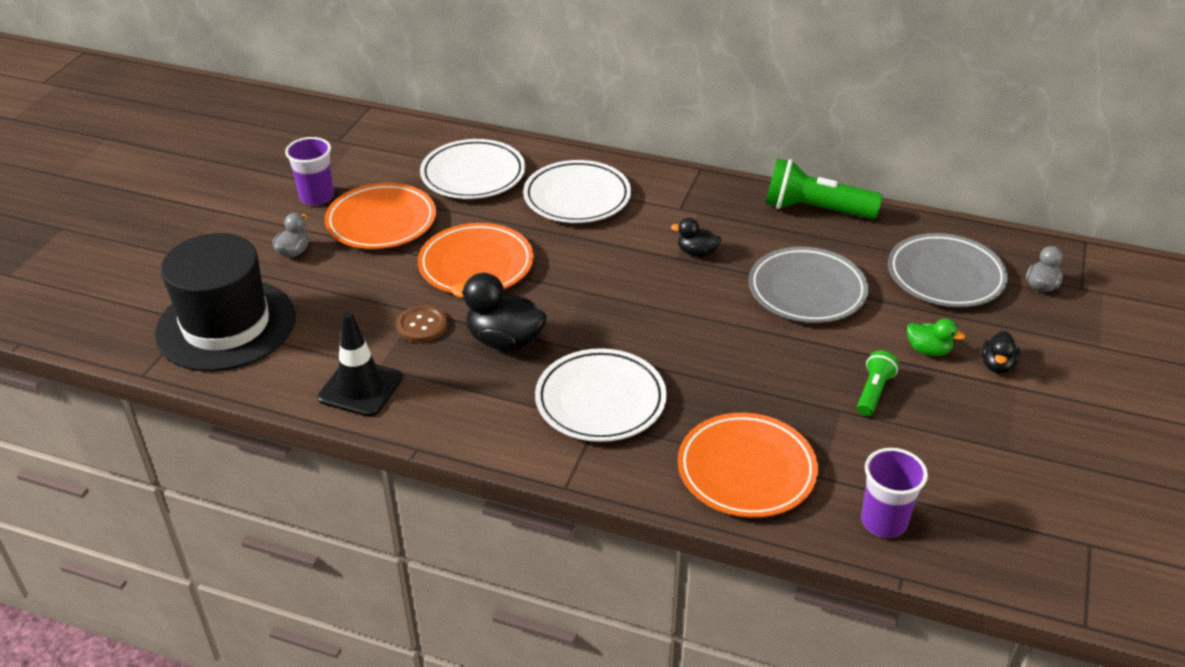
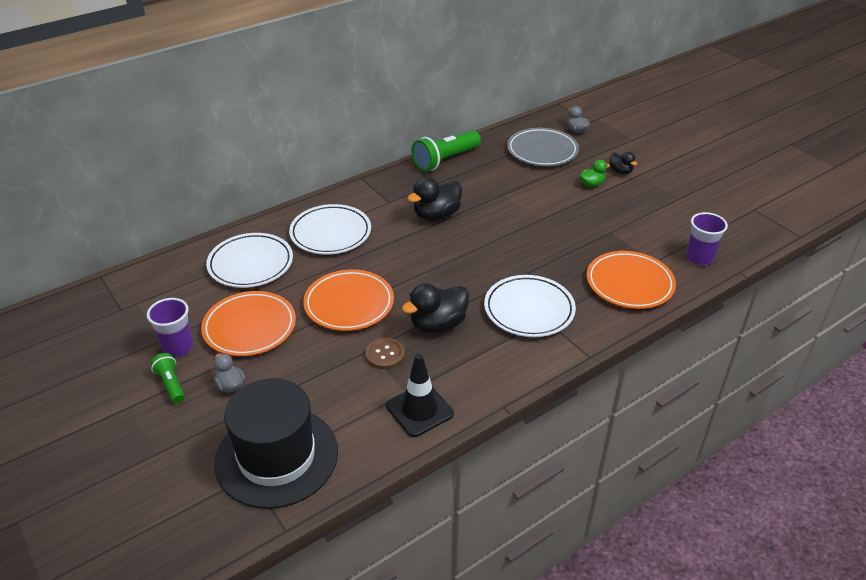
camera: 55 degrees left, 0 degrees up
(697, 253) = (436, 215): black duck -> black duck, size x1.79
(807, 290) = (509, 196): grey plate -> none
(873, 392) = (606, 215): green flashlight -> green flashlight (171, 384)

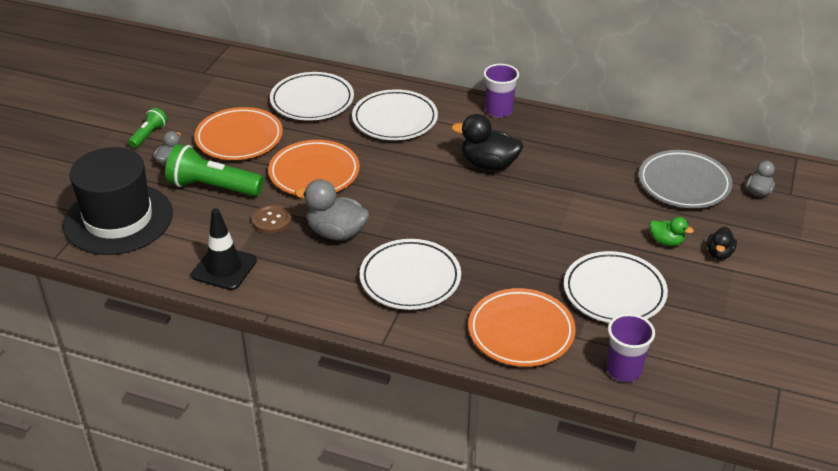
camera: 55 degrees right, 0 degrees up
(178, 348) = (187, 118): purple cup -> purple cup (499, 111)
(438, 324) = (336, 232): black duck -> grey duck
(445, 160) = (584, 130): green flashlight -> green flashlight (213, 187)
(622, 227) = (614, 292): none -> white plate

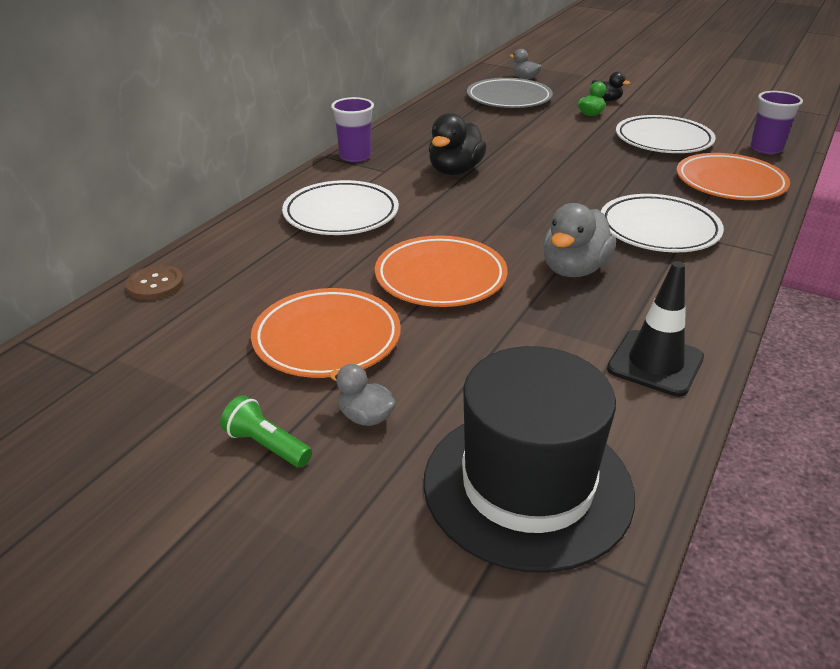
camera: 80 degrees left, 5 degrees down
(213, 187) = (453, 369): green flashlight -> none
(271, 220) = (544, 317): brown button -> brown button (155, 284)
(312, 101) = (260, 269): white plate -> none

